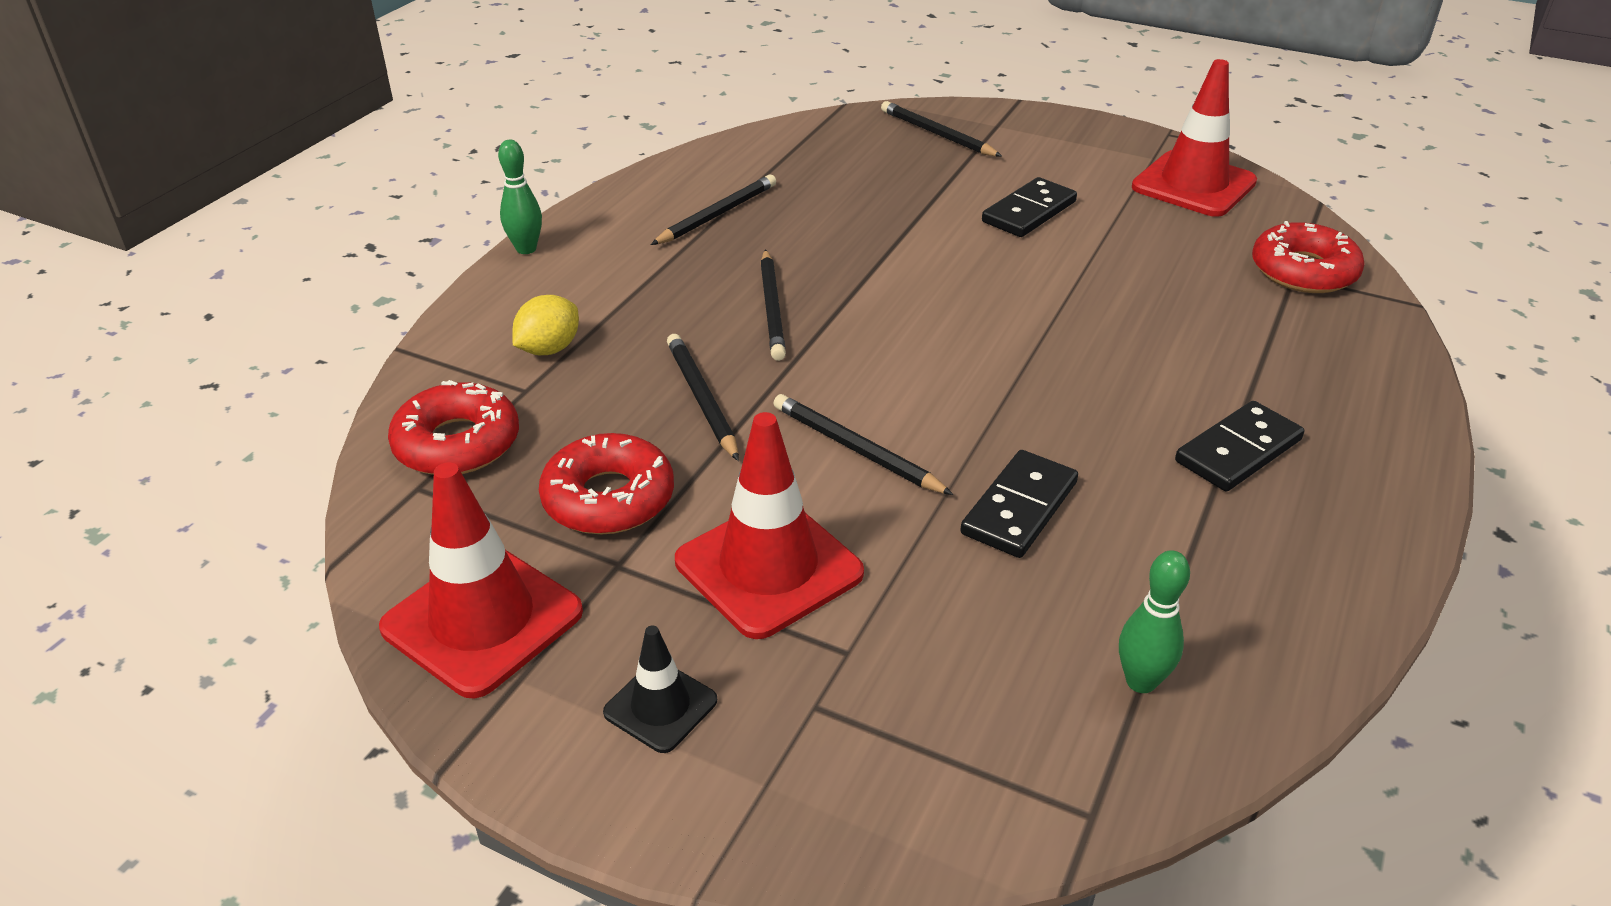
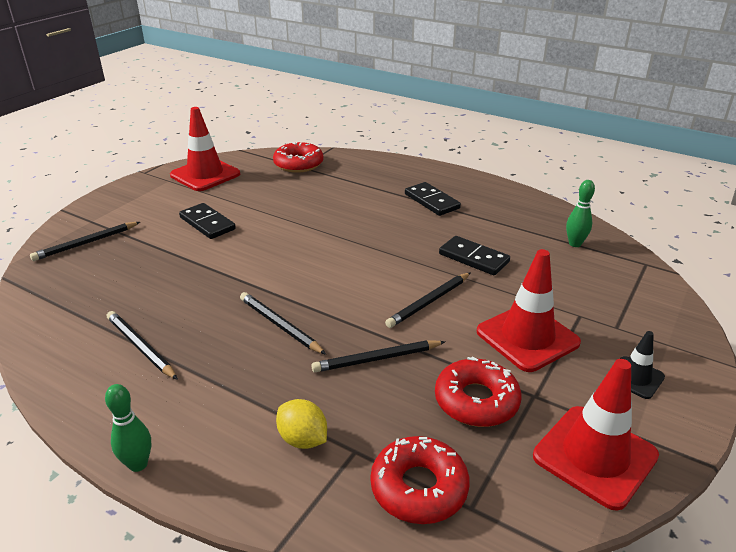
camera: 85 degrees left, 5 degrees down
(772, 308) = (280, 325): black pencil -> black pencil turned 135 degrees counterclockwise

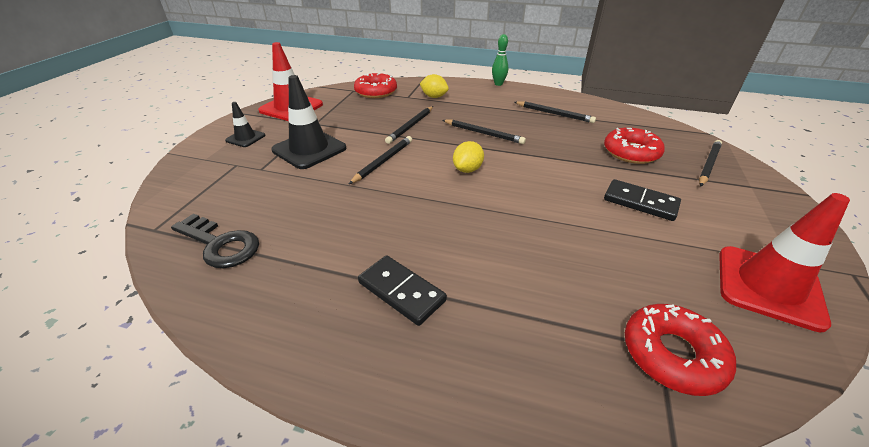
camera: 165 degrees right, 5 degrees up
(336, 276) = (467, 169): none -> yellow lemon
(377, 359) = (410, 126): black pencil -> black pencil turned 150 degrees clockwise
(473, 258) = (344, 206): black domino -> none
(476, 401) = (349, 117): red donut -> red donut (631, 152)
(527, 337) = (309, 149): red traffic cone -> black traffic cone
(575, 244) = (220, 244): green bowling pin -> black key

